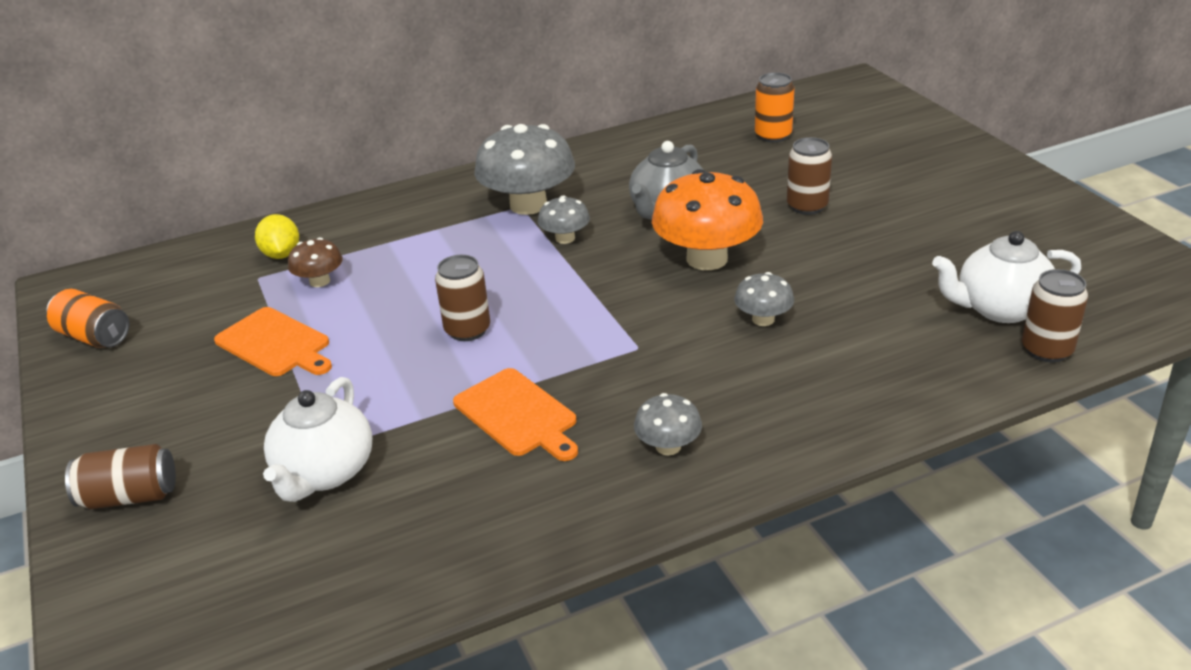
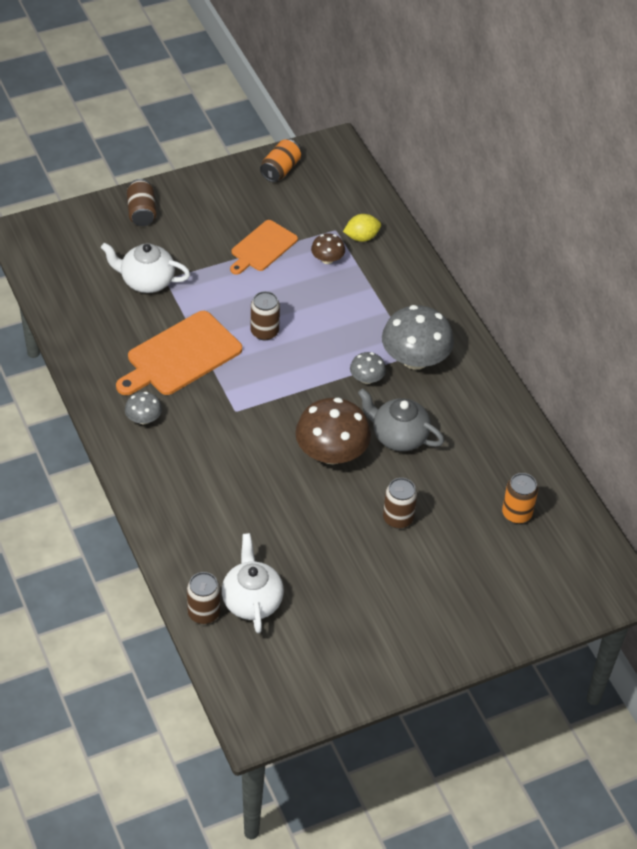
camera: 85 degrees right, 15 degrees up
(518, 415) = (180, 356): orange cutting board -> orange cutting board, size x1.56
(707, 259) = (331, 453): orange mushroom -> brown mushroom
(763, 319) = (256, 474): grey mushroom -> none

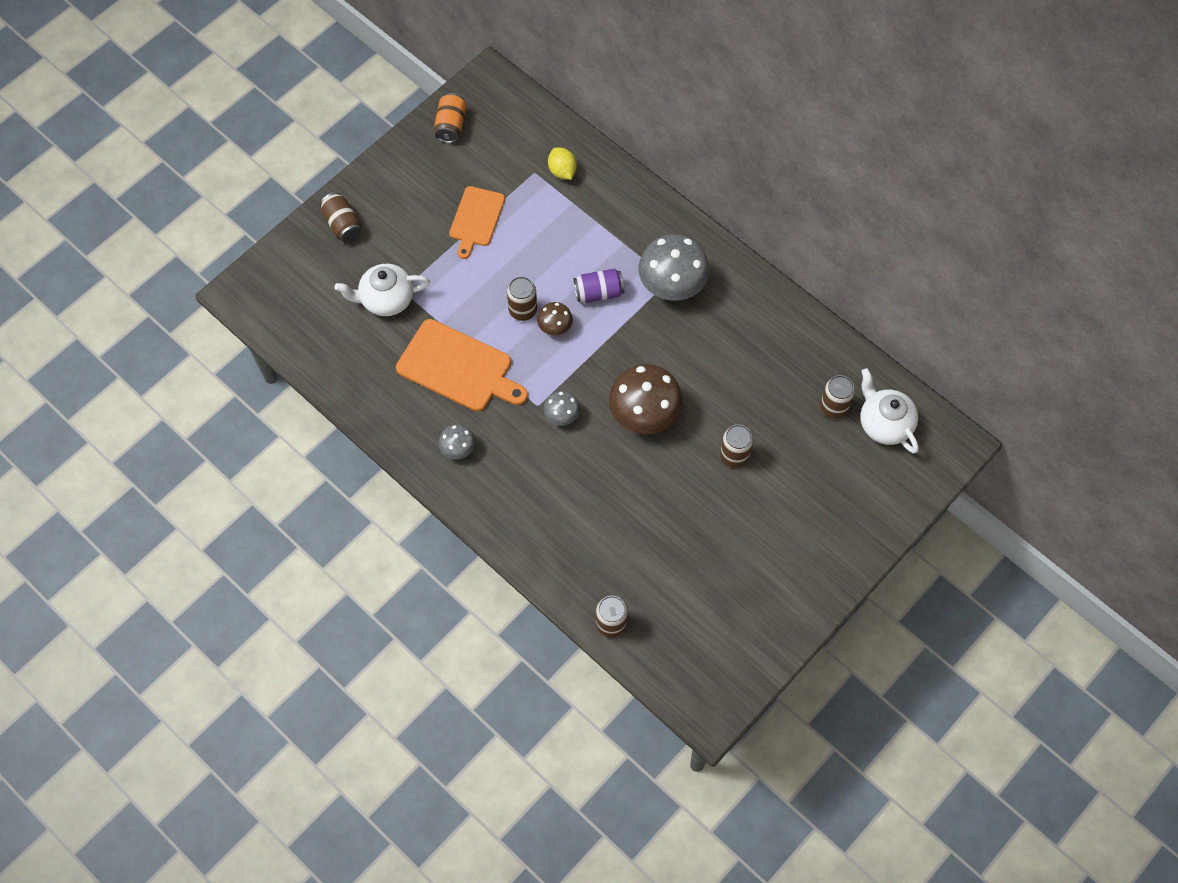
camera: 20 degrees left, 15 degrees up
(180, 356) = (458, 367): orange cutting board -> orange cutting board turned 90 degrees counterclockwise
(252, 601) = (647, 593): white teapot -> white teapot (884, 424)
(327, 259) = (542, 208): brown mushroom -> brown mushroom (555, 326)
(342, 342) = (598, 293): none -> purple can
(361, 237) = (562, 171): yellow lemon -> yellow lemon turned 75 degrees counterclockwise
(367, 378) = (639, 322): grey mushroom -> grey mushroom (562, 415)
(398, 436) = (696, 371): grey teapot -> none
(516, 513) = (834, 407): orange can -> brown can

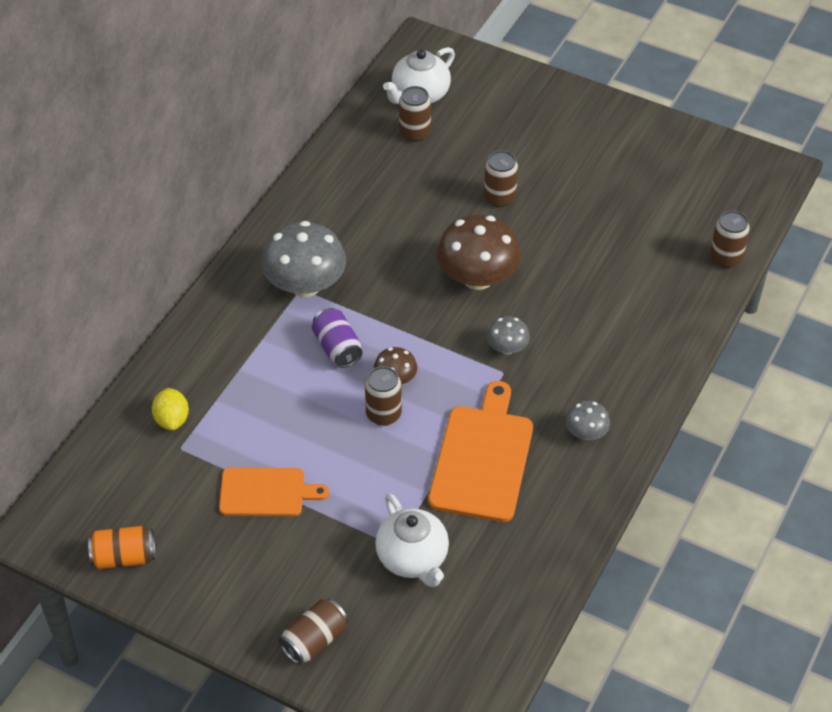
camera: 105 degrees left, 15 degrees down
(562, 171) = (172, 420): yellow lemon -> yellow lemon turned 60 degrees counterclockwise

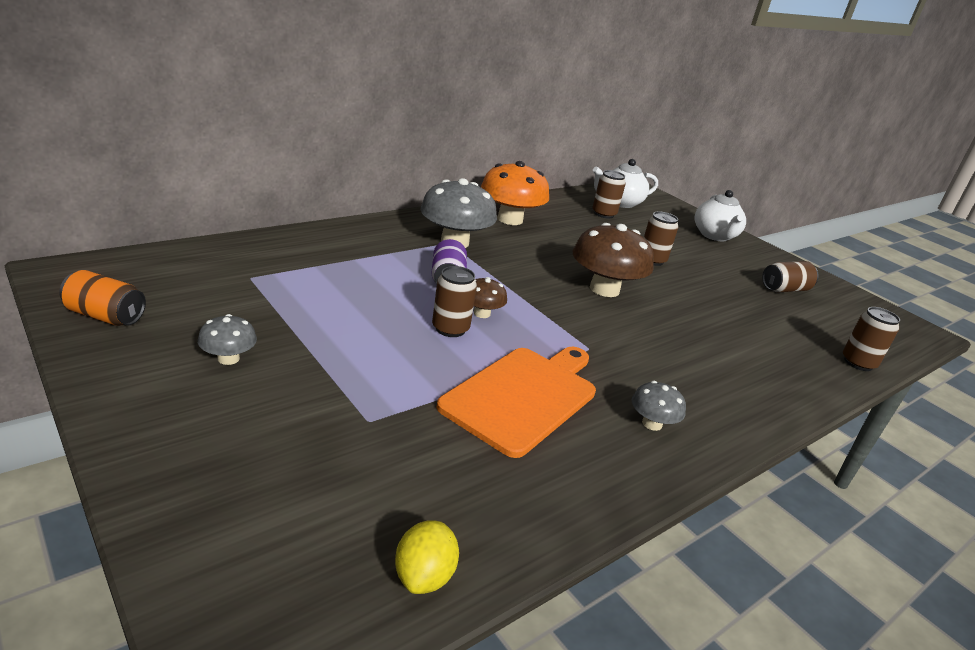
camera: 20 degrees right, 20 degrees down
(172, 420) = (265, 261): yellow lemon -> yellow lemon (424, 576)
(266, 492) = (287, 331): orange cutting board -> none
(314, 640) = (190, 463): brown can -> brown can (785, 289)
(330, 208) = (510, 219): none -> orange mushroom
(413, 558) = (377, 441): white teapot -> white teapot (714, 236)
(507, 348) = (604, 335): grey mushroom -> grey mushroom (228, 358)

